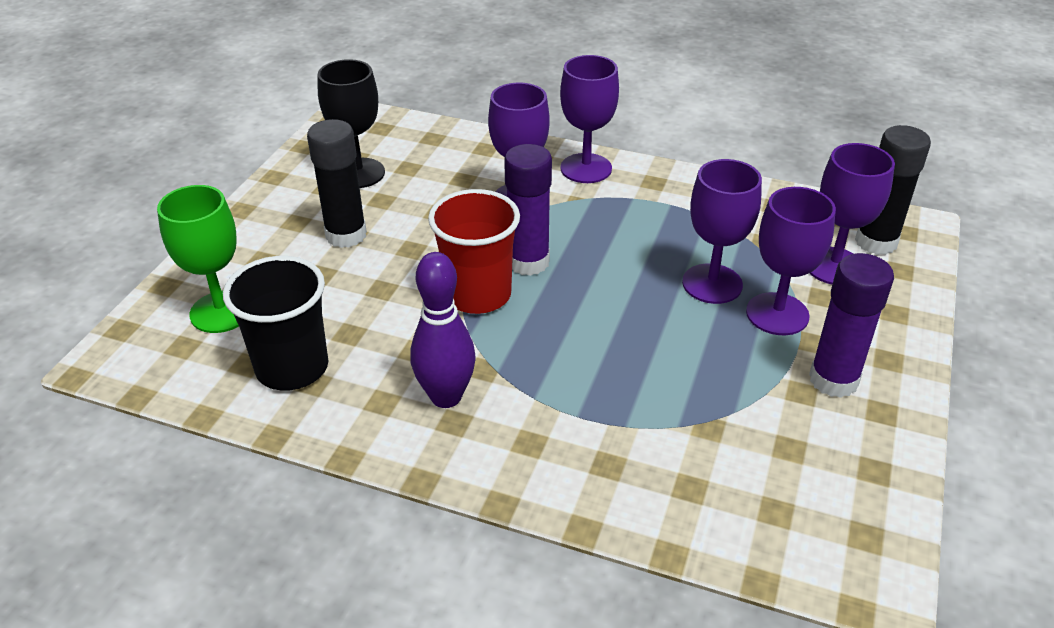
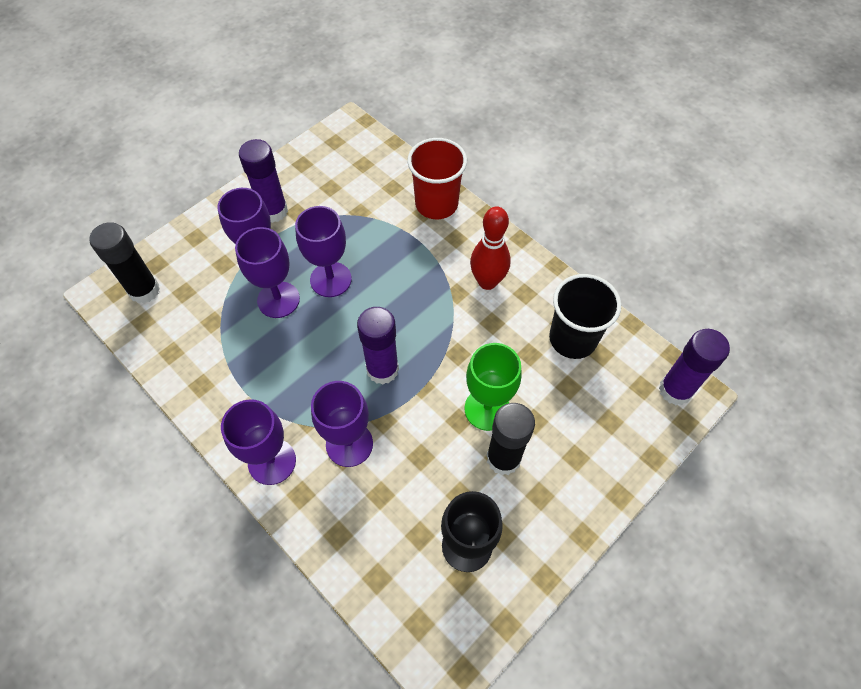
camera: 155 degrees left, 20 degrees up
(134, 356) = (675, 390): none -> purple glue stick
(221, 312) = (613, 409): green goblet -> green goblet (487, 409)
(446, 397) = (487, 282): purple bowling pin -> red bowling pin
(478, 295) = (432, 353): red cup -> red cup (436, 204)
(834, 266) = (192, 282): purple goblet -> purple goblet (331, 279)

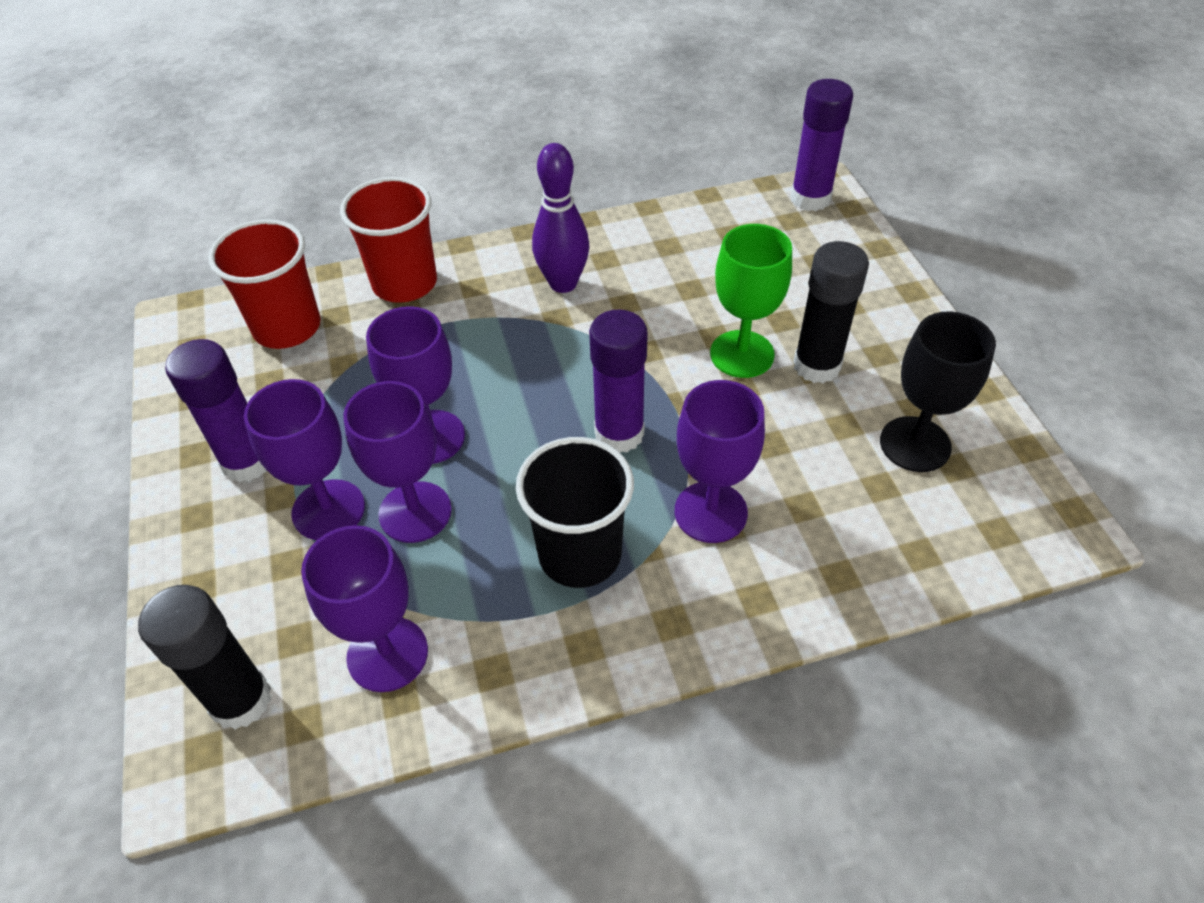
camera: 60 degrees left, 10 degrees down
(272, 461) = (686, 616): purple goblet -> purple goblet (387, 654)
(370, 172) = (287, 327): none -> red cup
(487, 282) = (563, 283): red bowling pin -> purple bowling pin
(572, 339) = (696, 245): black cup -> black cup (580, 554)

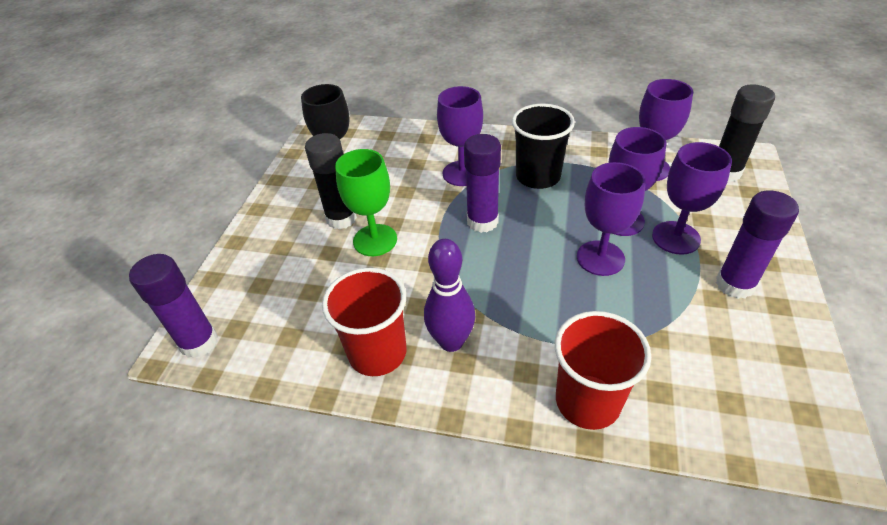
camera: 150 degrees left, 5 degrees down
(287, 327) = (708, 395): red cup -> red cup (377, 353)

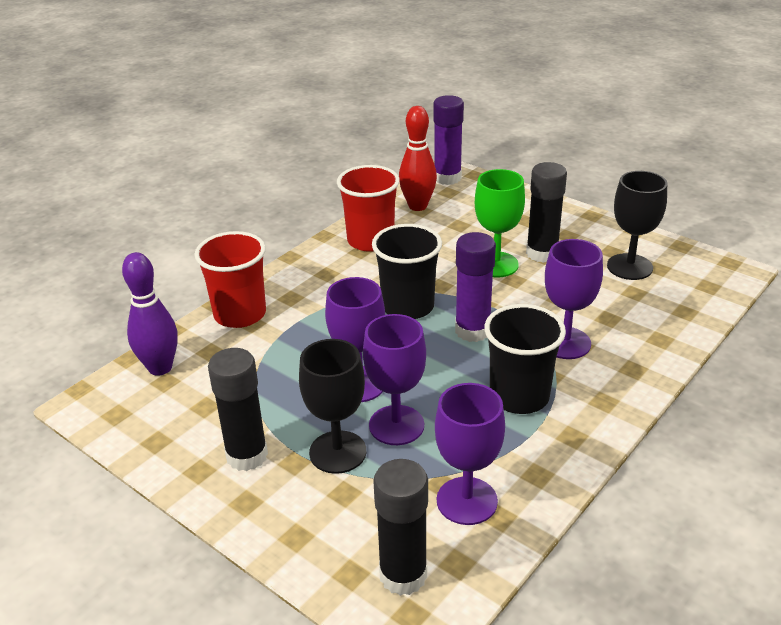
camera: 115 degrees right, 10 degrees down
(281, 342) = (417, 206): none -> red bowling pin
(451, 341) = (349, 273): purple bowling pin -> purple bowling pin (160, 368)
(477, 272) = (408, 306): none -> black cup
(676, 238) = (338, 452): purple goblet -> black goblet
(734, 284) = (247, 455): purple glue stick -> black glue stick

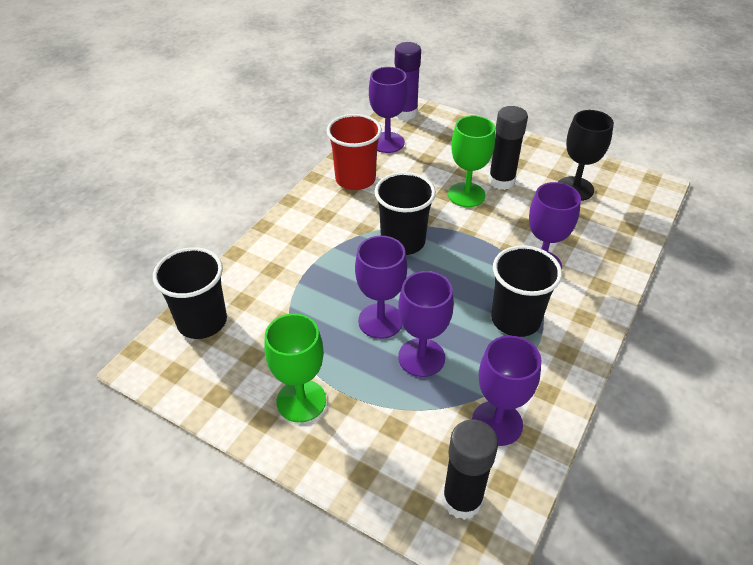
camera: 10 degrees left, 10 degrees up
(160, 368) = (202, 321): purple bowling pin -> black cup
(240, 314) = (260, 261): red cup -> none
(247, 455) = (301, 401): black glue stick -> green goblet
(338, 452) = (378, 388): black goblet -> none
(417, 206) = (387, 142): red bowling pin -> purple goblet
(472, 331) = (462, 260): purple glue stick -> none

